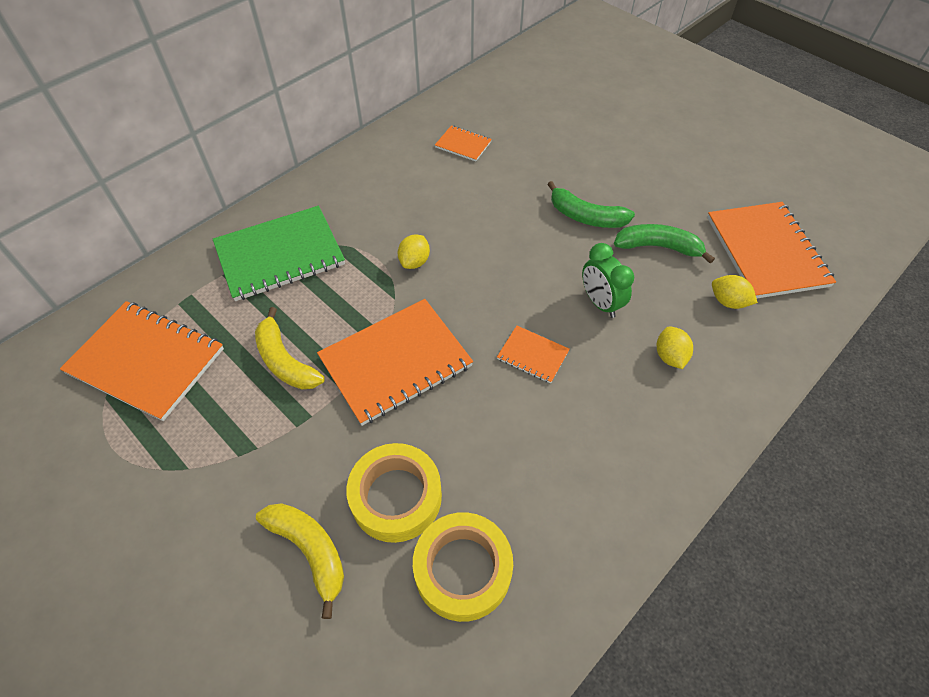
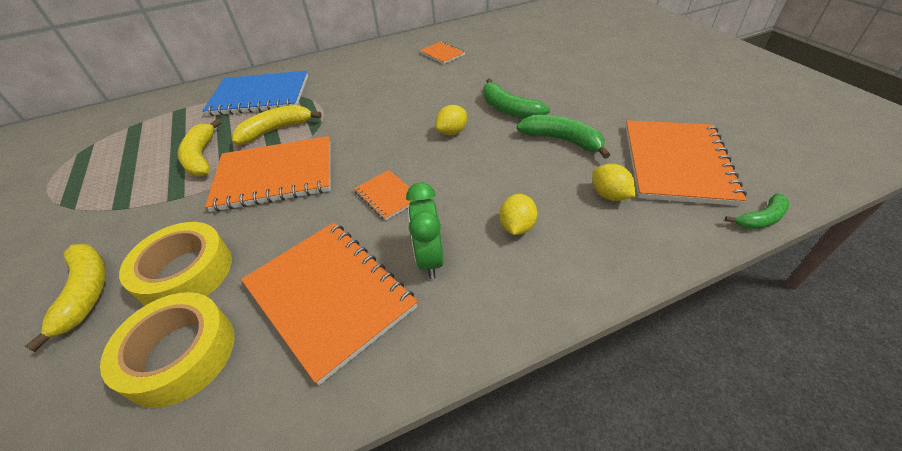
camera: 25 degrees right, 10 degrees down
(146, 361) = (121, 138): orange notebook -> orange notebook (329, 296)
(280, 255) = (260, 96): green notebook -> blue notebook
(345, 302) = (276, 130): none -> yellow banana
(414, 262) = (347, 115): yellow lemon -> yellow lemon (452, 132)
(600, 303) = (477, 170): green clock -> green clock (429, 259)
(848, 295) = (760, 219): none -> green banana

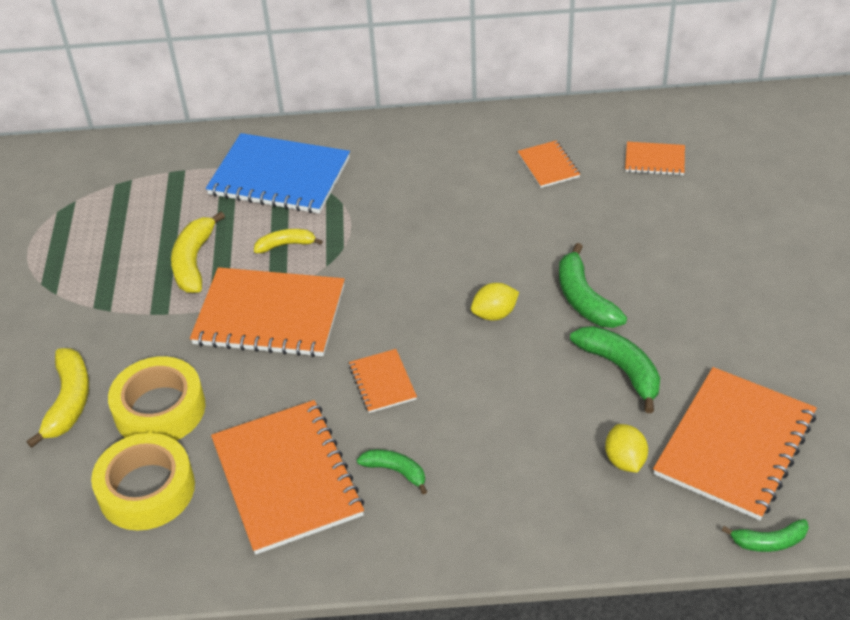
camera: 20 degrees right, 0 degrees up
(276, 130) = (286, 245): yellow banana -> yellow banana, size x0.61
(429, 259) = (396, 471): green clock -> green banana
(505, 39) = (654, 160): none -> orange notebook
(517, 227) = (501, 465): yellow lemon -> none

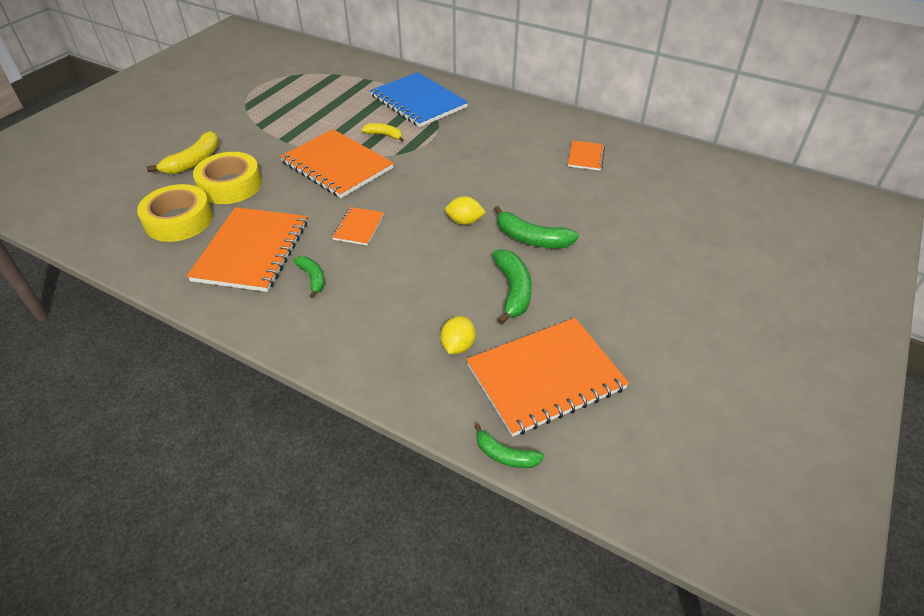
camera: 30 degrees right, 0 degrees up
(194, 261) = (328, 124): yellow banana -> none
(584, 299) = (531, 239): green banana -> green banana turned 75 degrees counterclockwise
(654, 160) = (663, 181): orange notebook -> none

